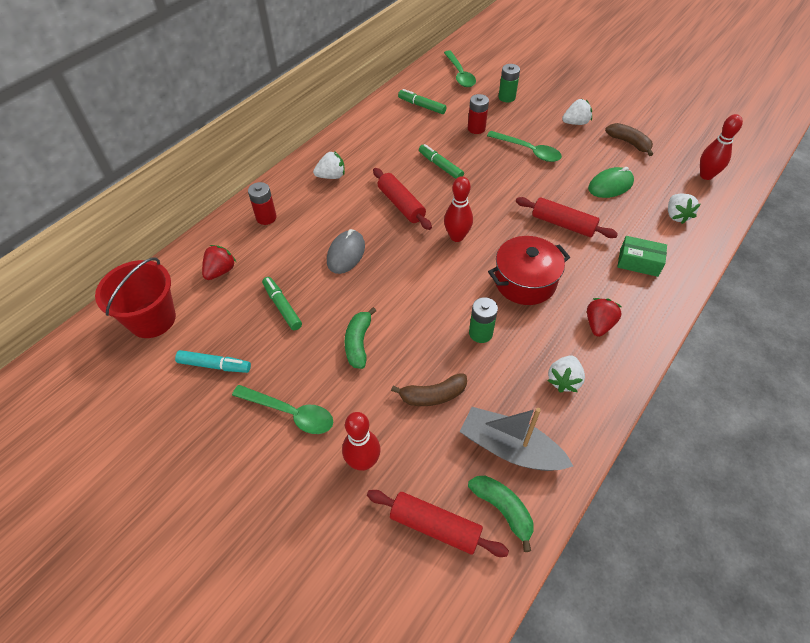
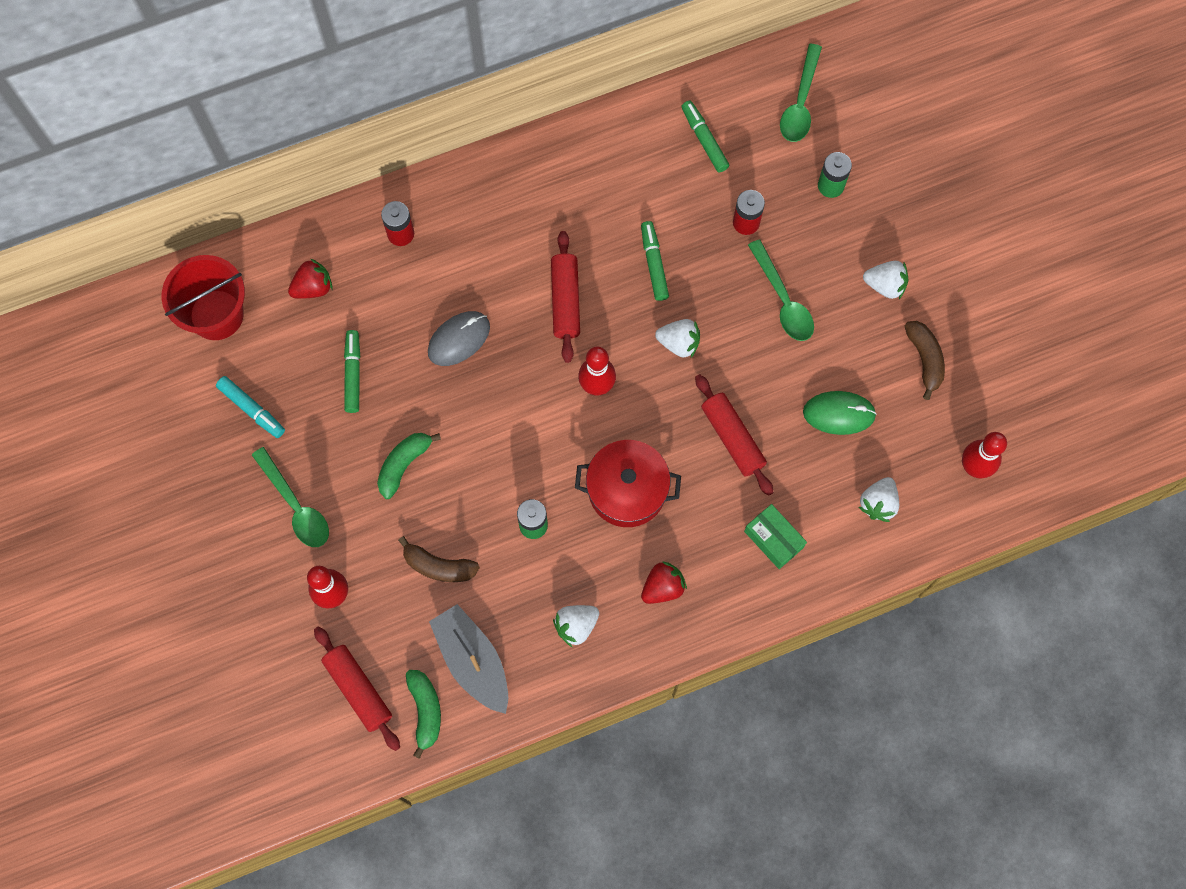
camera: 30 degrees right, 20 degrees up
(331, 176) = (512, 207): white strawberry -> white strawberry (679, 343)

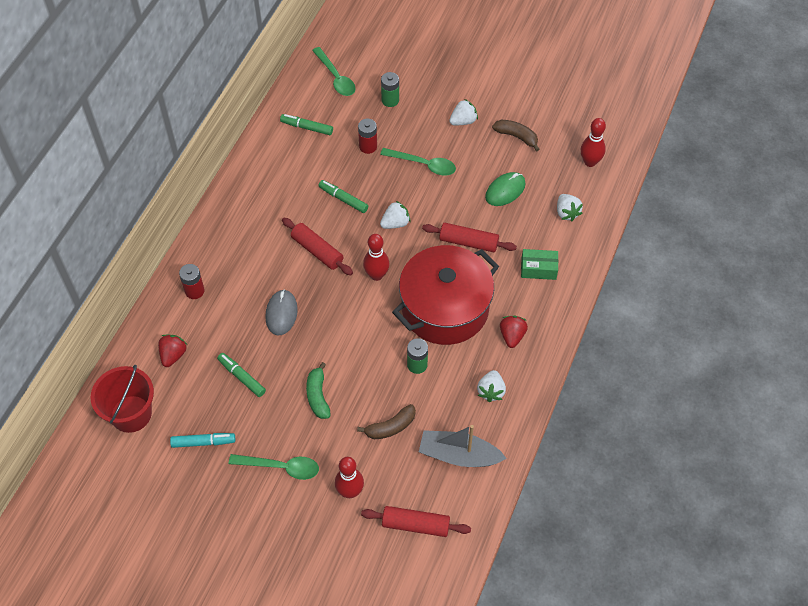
camera: 45 degrees left, 15 degrees down
(425, 711) = (462, 501): green banana -> none
(627, 490) = (445, 308): red pot -> red pot, size x1.60

